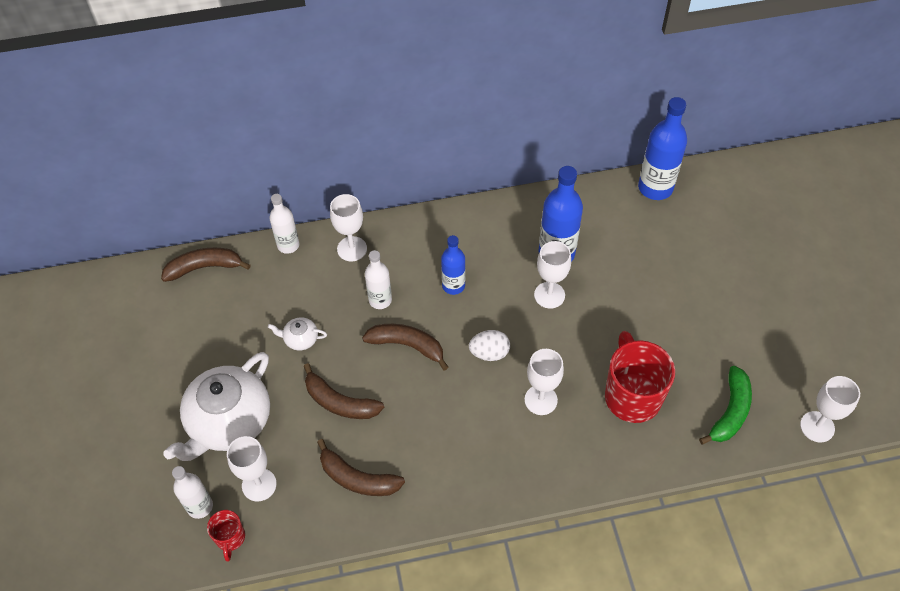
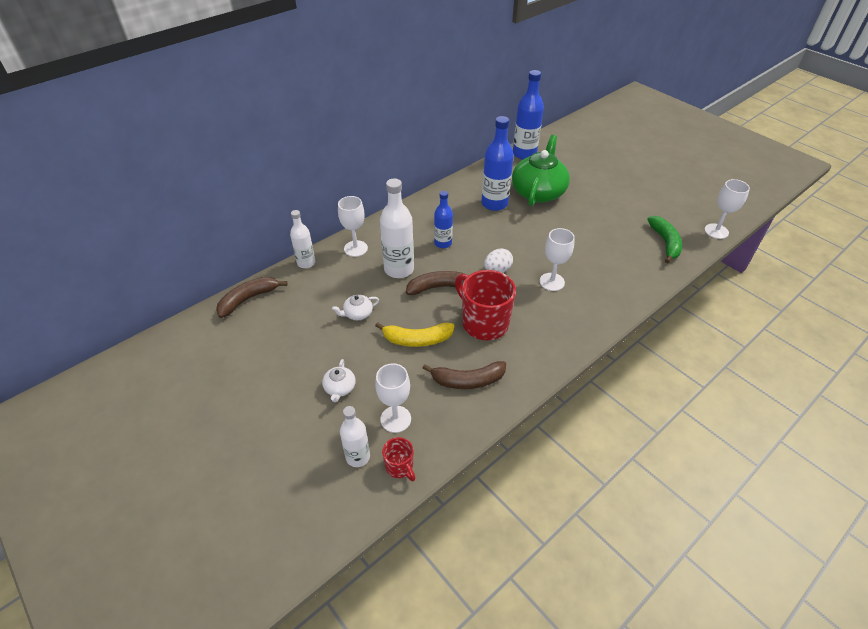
camera: 30 degrees left, 10 degrees down
(229, 421) = (340, 388): white teapot -> white teapot, size x0.42
(340, 402) = (417, 339): brown banana -> yellow banana
(380, 300) = (399, 269): white bottle -> white bottle, size x1.62
(549, 295) = (508, 226): white goblet -> none
(626, 259) = (538, 192): none -> green teapot
(631, 395) = (603, 257): red mug -> red mug (483, 323)

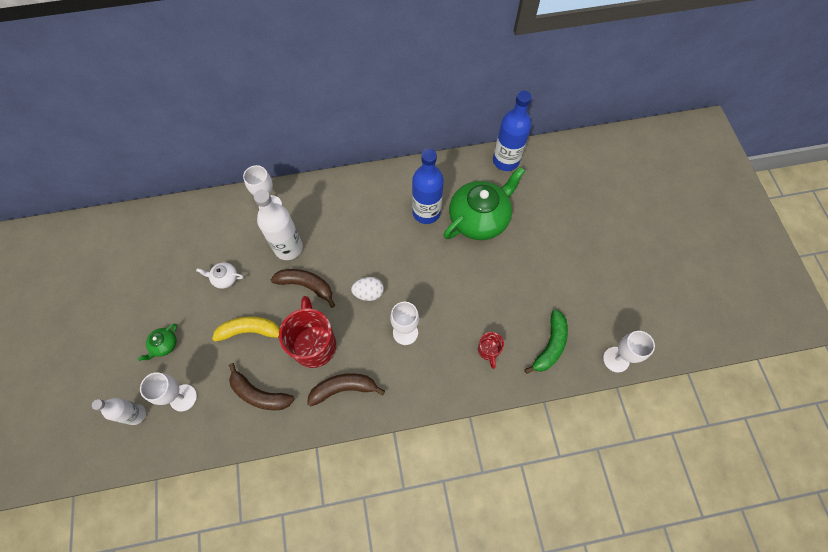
camera: 30 degrees right, 20 degrees up
(248, 299) = (156, 218): brown banana -> brown banana (343, 388)
(306, 263) = (222, 201): white bottle -> none
(340, 388) = (164, 345): white teapot -> green teapot
(400, 467) = (157, 441): red mug -> red mug (488, 351)
(417, 339) = (251, 331): yellow banana -> yellow banana turned 150 degrees clockwise
(443, 243) = (345, 237): blue bottle -> none

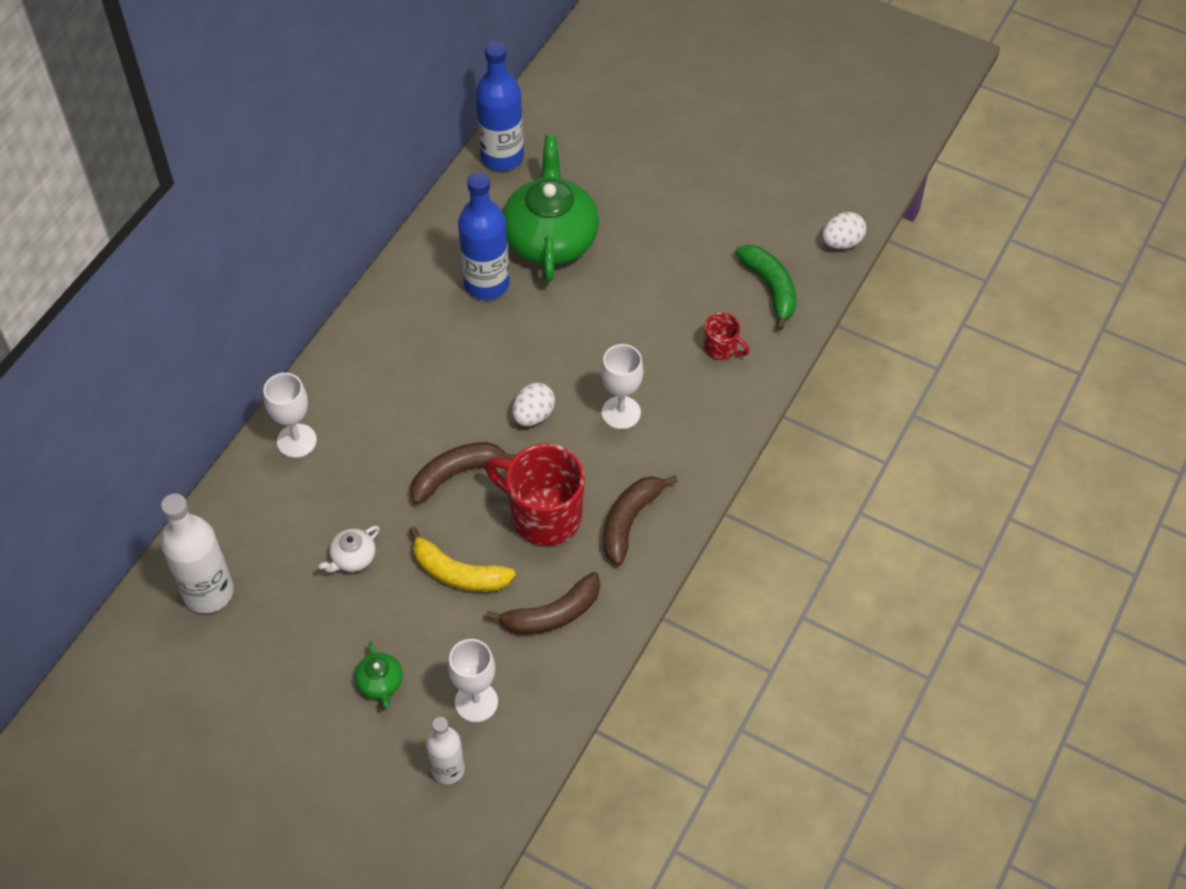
camera: 50 degrees left, 10 degrees down
(251, 331) = (458, 573): yellow banana -> yellow banana turned 105 degrees counterclockwise
(288, 248) = (382, 459): white bottle -> white bottle (208, 592)
(616, 359) = (842, 242): white goblet -> white egg

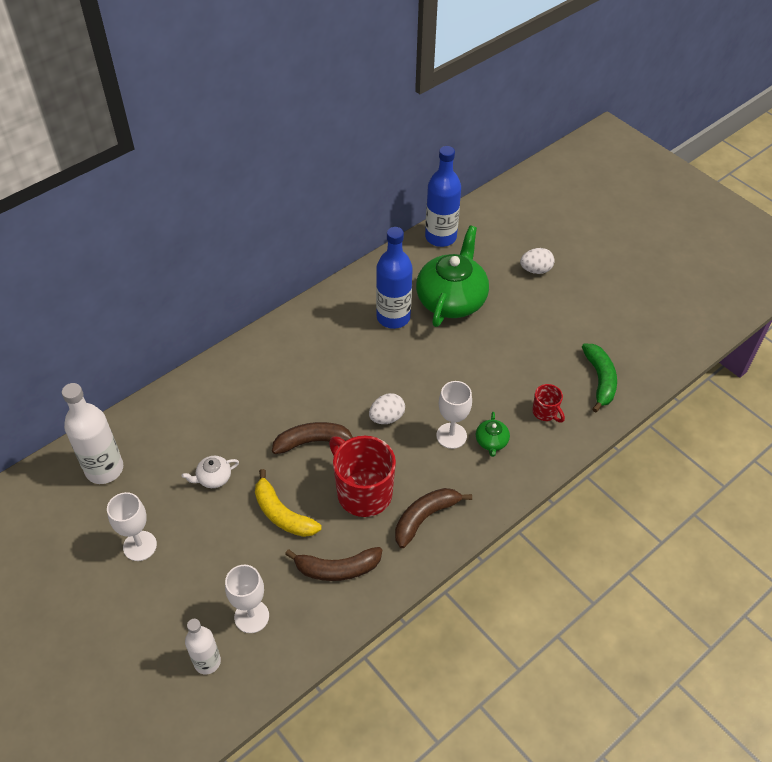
camera: 20 degrees right, 5 degrees down
(296, 441) = (214, 384): white goblet -> white goblet (140, 546)
(380, 683) = (189, 577): green teapot -> green teapot (491, 442)
(842, 242) = (667, 363): white egg -> white egg (535, 270)

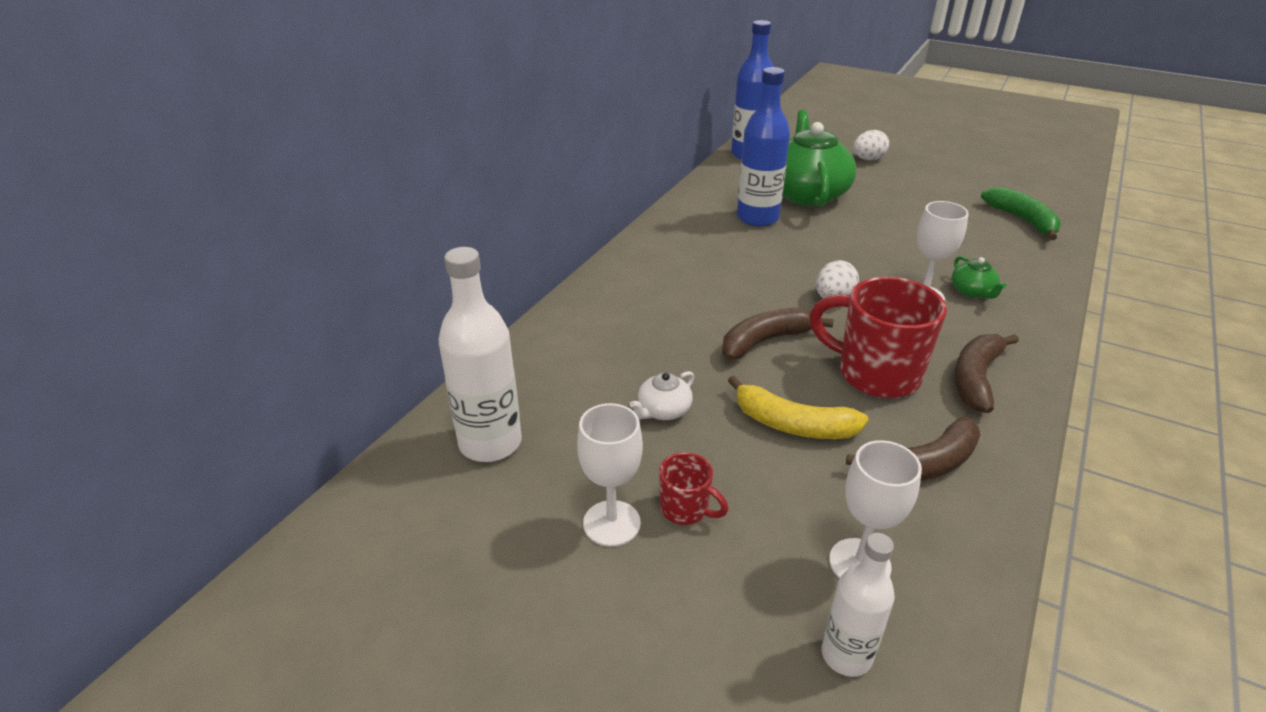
camera: 20 degrees left, 15 degrees down
(545, 412) = (1000, 255): red mug -> red mug (686, 509)

